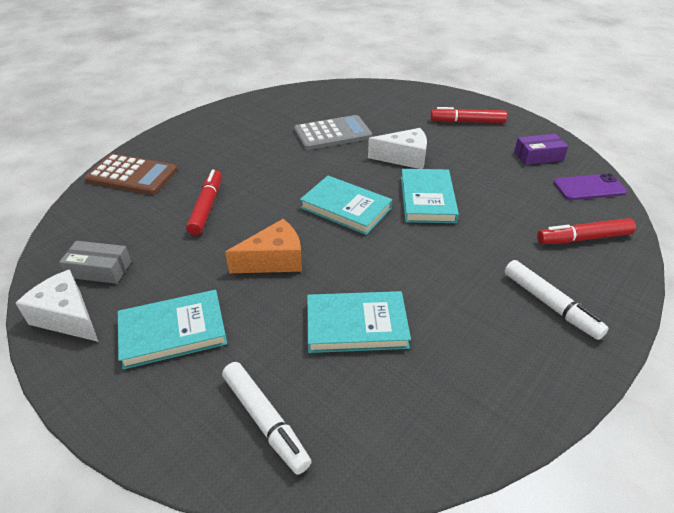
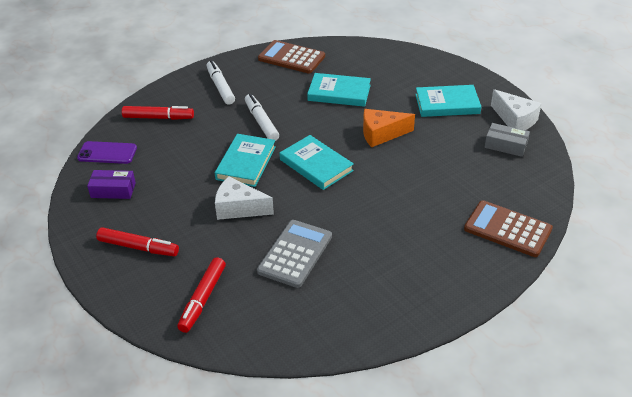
camera: 165 degrees left, 0 degrees up
(206, 207) = (432, 183): red marker -> red marker (203, 299)
(265, 420) = (397, 65): white marker -> white marker (261, 122)
(332, 134) = (295, 254): grey calculator -> grey calculator turned 120 degrees clockwise
(481, 402) = (291, 58): none -> brown calculator

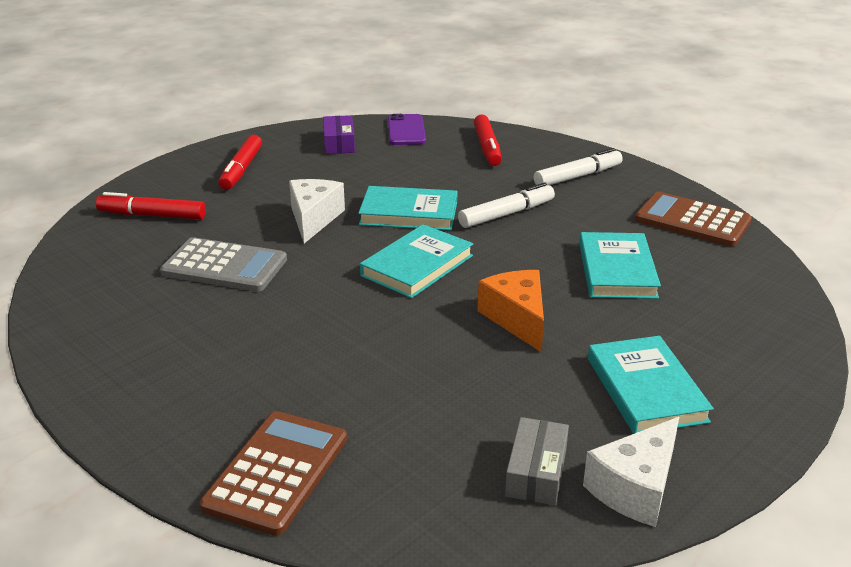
camera: 80 degrees right, 10 degrees down
(291, 58) = (692, 220): brown calculator -> brown calculator turned 75 degrees counterclockwise

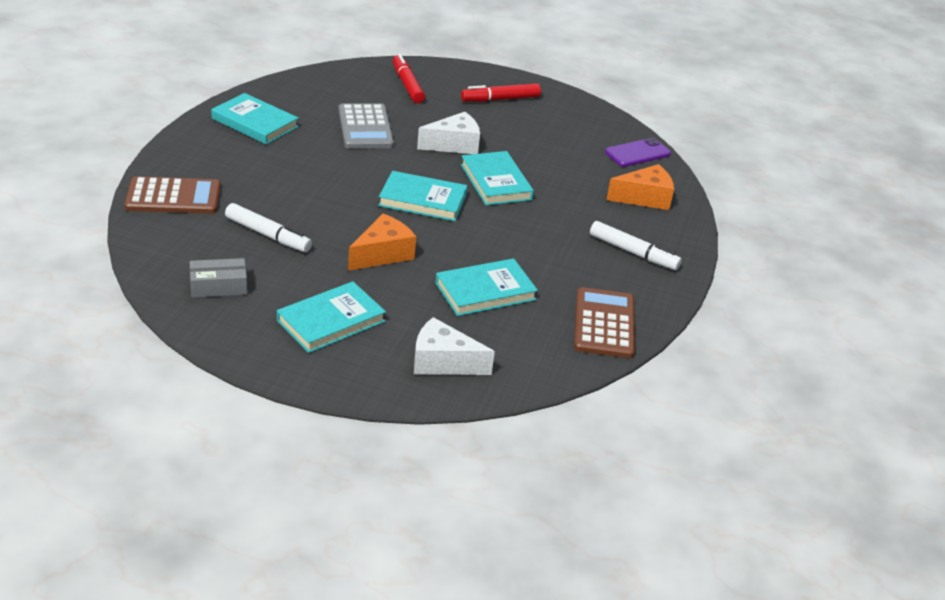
camera: 60 degrees right, 5 degrees up
(133, 350) = (255, 123): none -> turquoise book
(339, 143) = (583, 128): purple box -> none
(487, 147) = (644, 198): red marker -> orange cheese
(506, 214) = (533, 226): white marker -> white marker (268, 235)
(635, 488) = (223, 327): white cheese -> white cheese (443, 362)

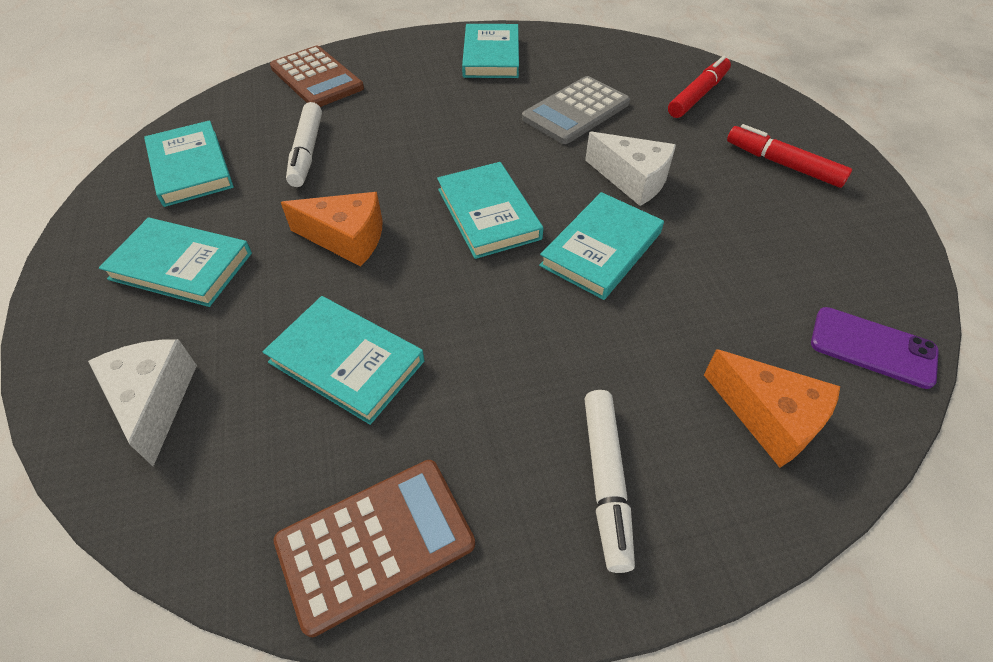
camera: 60 degrees right, 15 degrees up
(218, 286) = (190, 167): grey box -> turquoise book

